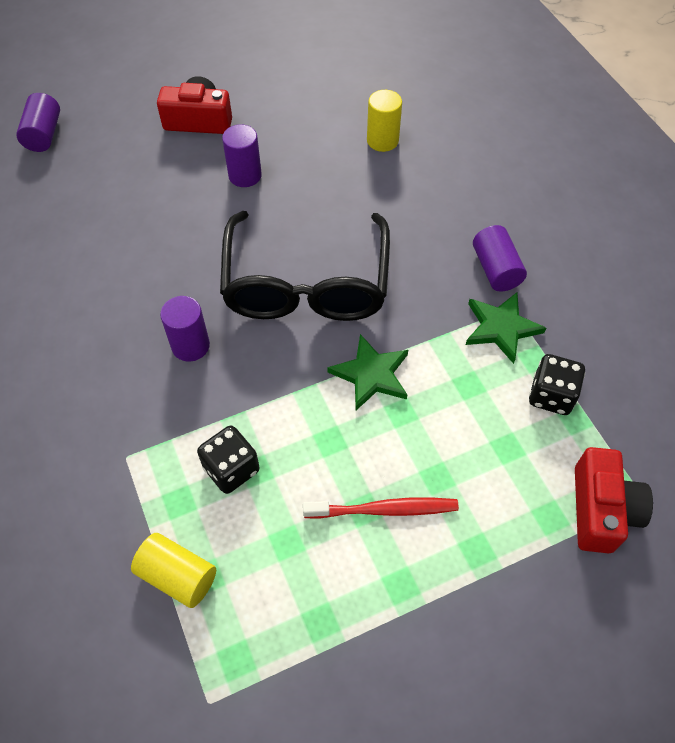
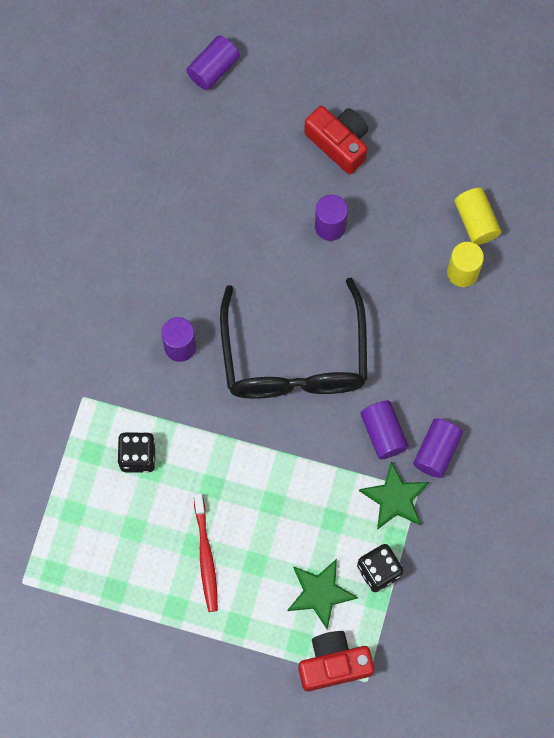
camera: 40 degrees right, 15 degrees up
(178, 576) = (58, 498): yellow cylinder -> yellow cylinder (476, 221)
(306, 284) = (294, 358): black glasses -> black glasses turned 45 degrees counterclockwise
(371, 374) = (277, 462): green star -> green star (320, 593)
(384, 510) = (206, 556): red toothbrush -> red toothbrush turned 45 degrees clockwise
(439, 287) = (383, 433): none -> purple cylinder
(601, 510) = (333, 664): red camera -> red camera turned 150 degrees counterclockwise

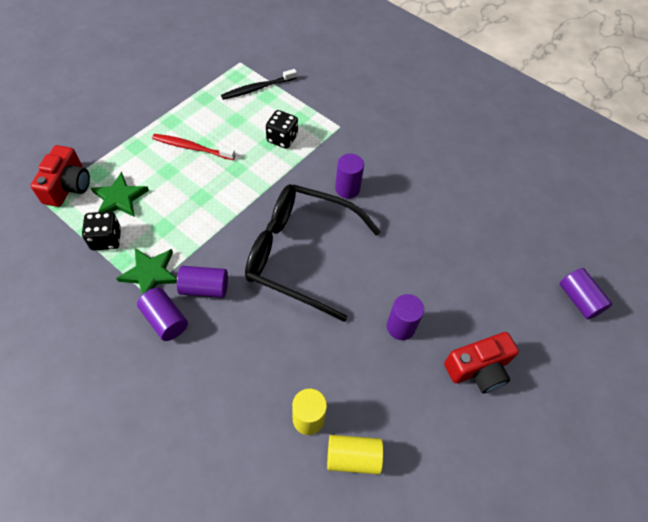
camera: 110 degrees right, 15 degrees down
(63, 532) = (257, 88): none -> black toothbrush

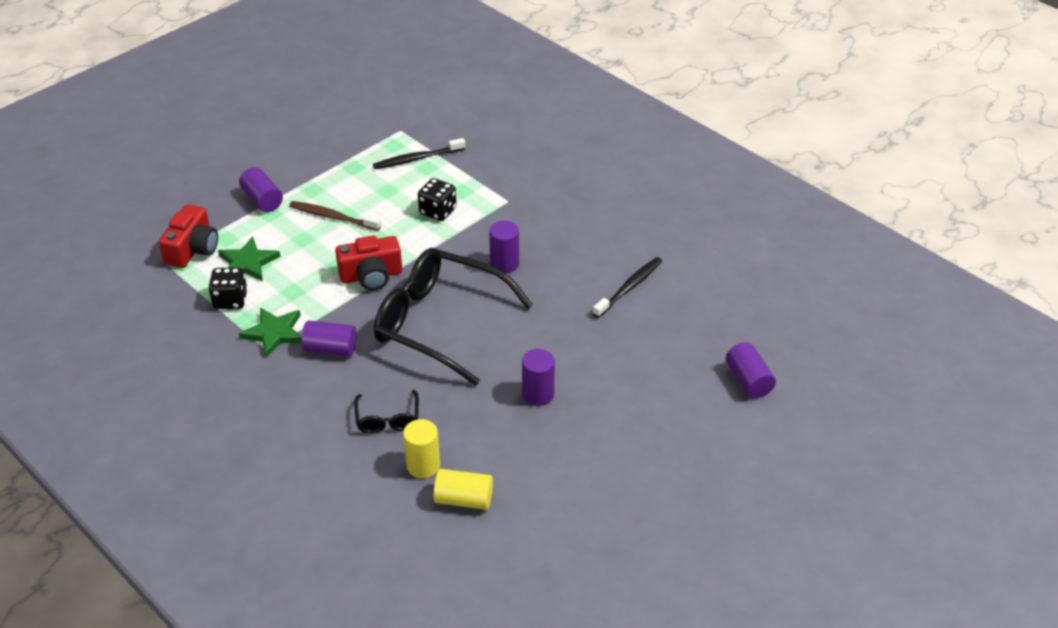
camera: 10 degrees right, 15 degrees down
(165, 320) = (286, 374): purple cylinder -> purple cylinder (263, 200)
(191, 147) = (332, 217): red toothbrush -> brown toothbrush
(267, 366) = (387, 419): none -> black glasses
(457, 208) = (629, 287): none -> black toothbrush
(478, 369) = (615, 435): red camera -> red camera (371, 276)

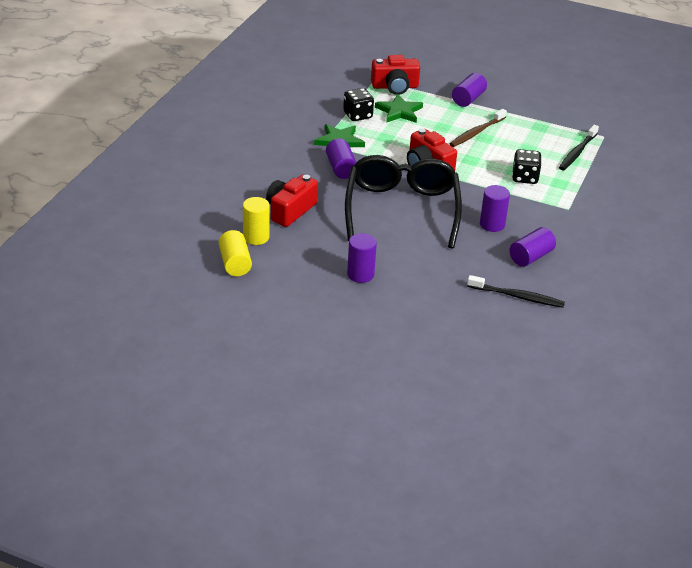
camera: 65 degrees right, 5 degrees down
(332, 217) = (476, 132): brown toothbrush -> brown toothbrush turned 135 degrees counterclockwise
(387, 419) = (290, 210): black glasses -> red camera
(417, 159) = (577, 152): black toothbrush -> black toothbrush turned 105 degrees counterclockwise
(748, 380) = (455, 389): purple cylinder -> purple cylinder (531, 257)

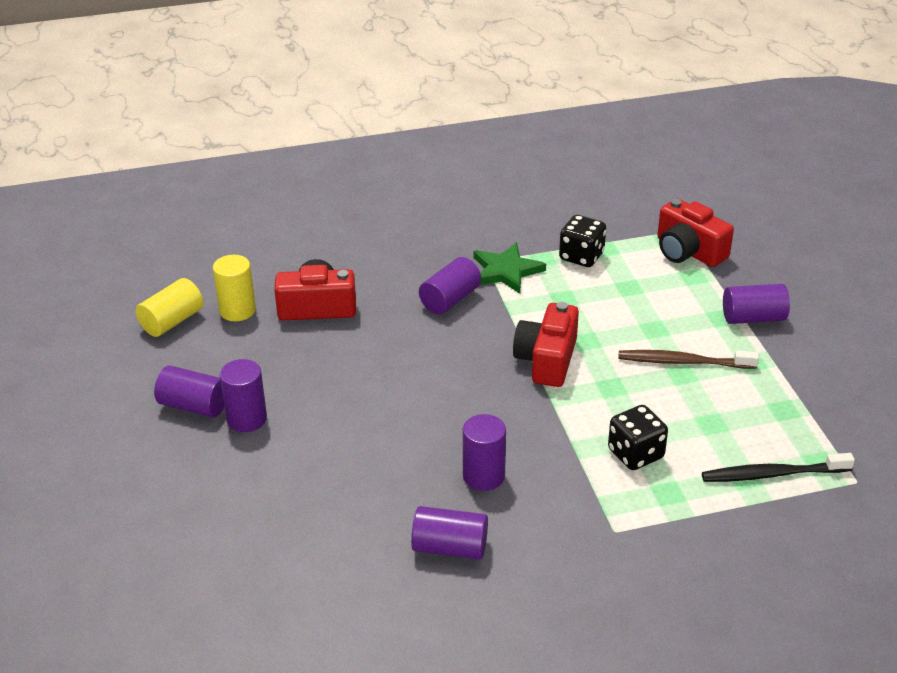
camera: 55 degrees right, 0 degrees up
(326, 287) = (194, 406): none -> purple cylinder
(399, 111) = (637, 281): green star -> none
(402, 209) = (423, 385): black glasses -> none
(518, 296) = (342, 578): black toothbrush -> none

